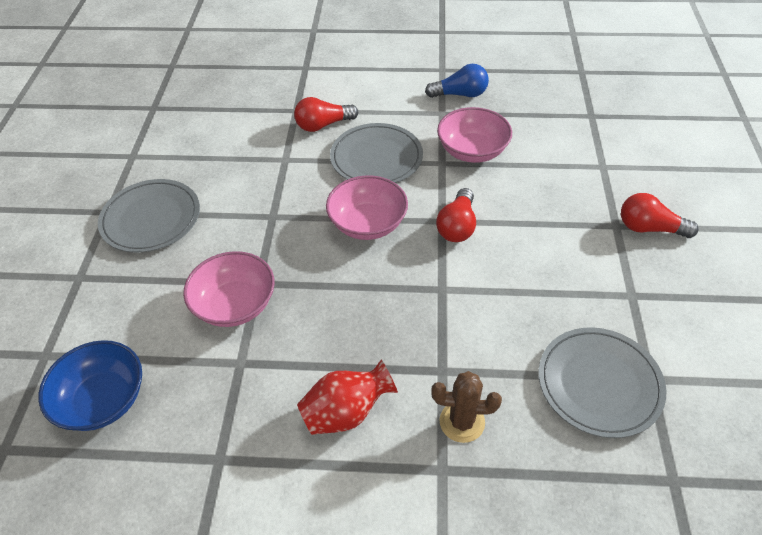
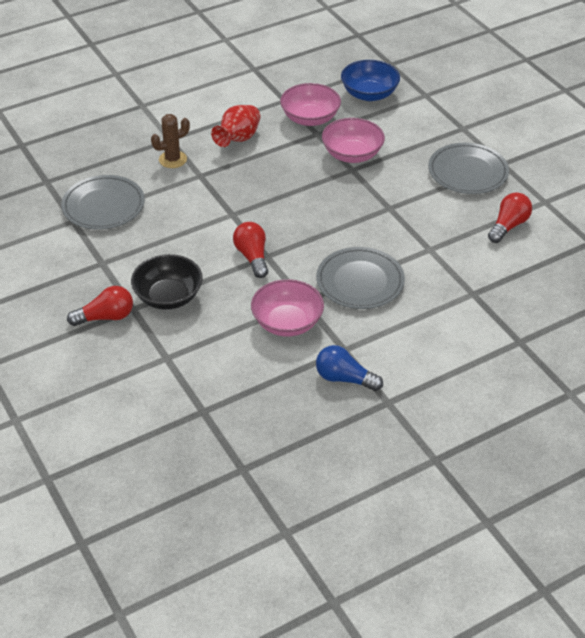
camera: 145 degrees right, 5 degrees down
(323, 125) = (434, 290): red light bulb -> red light bulb (508, 226)
(368, 224) = (318, 231): pink bowl -> pink bowl (310, 118)
(460, 94) = (344, 378): blue light bulb -> blue light bulb turned 60 degrees clockwise
(572, 222) = (168, 297): none -> black bowl

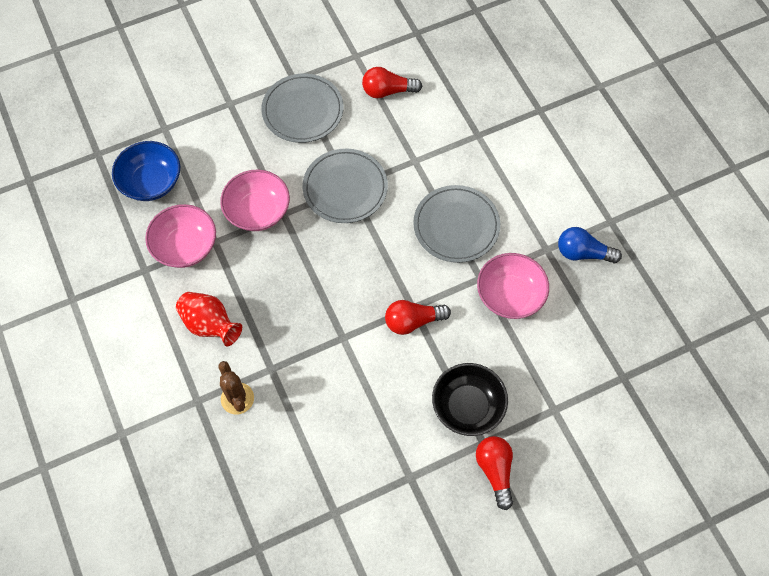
camera: 85 degrees left, 20 degrees up
(103, 206) = (312, 477): grey plate -> grey plate (345, 188)
(344, 378) = (583, 253): blue light bulb -> blue light bulb turned 75 degrees clockwise
(508, 226) = (388, 91): red light bulb -> red light bulb turned 45 degrees counterclockwise

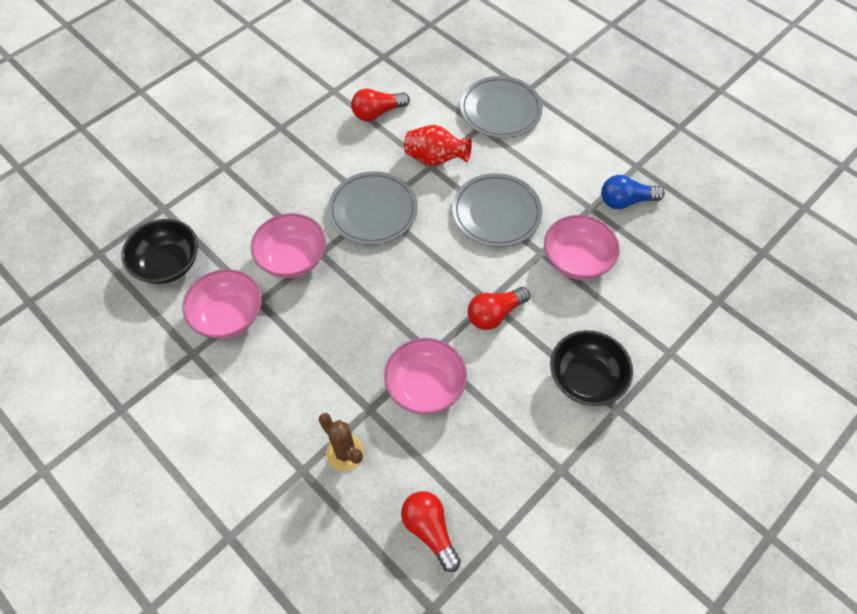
camera: 20 degrees left, 5 degrees down
(151, 182) = (168, 264): blue bowl -> black bowl
(210, 325) = (286, 386): red vase -> red vase (435, 159)
(303, 110) = (301, 153): grey plate -> grey plate (500, 110)
(326, 365) = (425, 386): none -> pink bowl
(495, 471) = (642, 433): red light bulb -> red light bulb (430, 530)

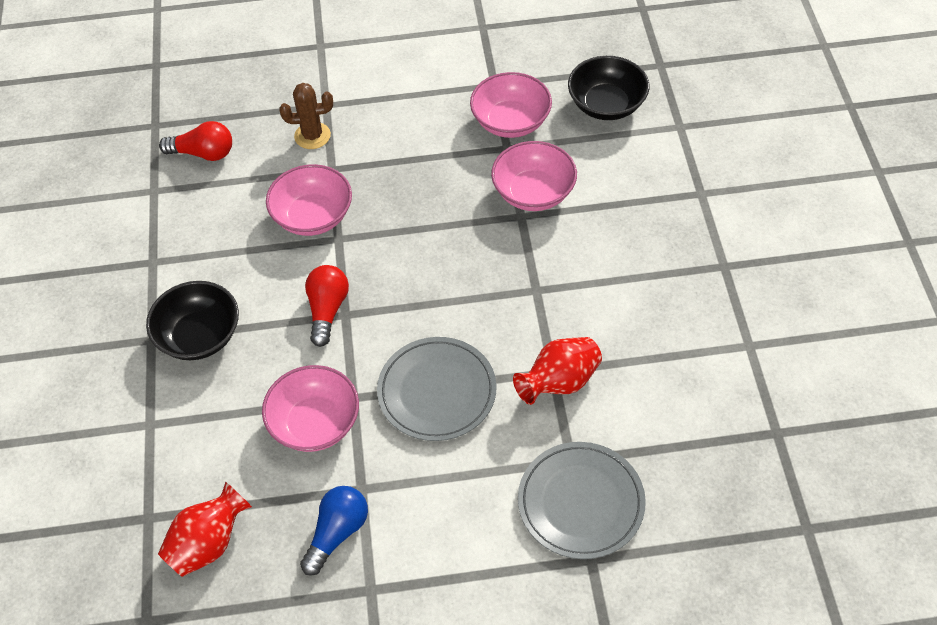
camera: 130 degrees right, 5 degrees down
(373, 210) = (536, 284): grey plate -> none
(377, 113) = (677, 368): red light bulb -> none
(696, 257) = (209, 543): none -> red vase

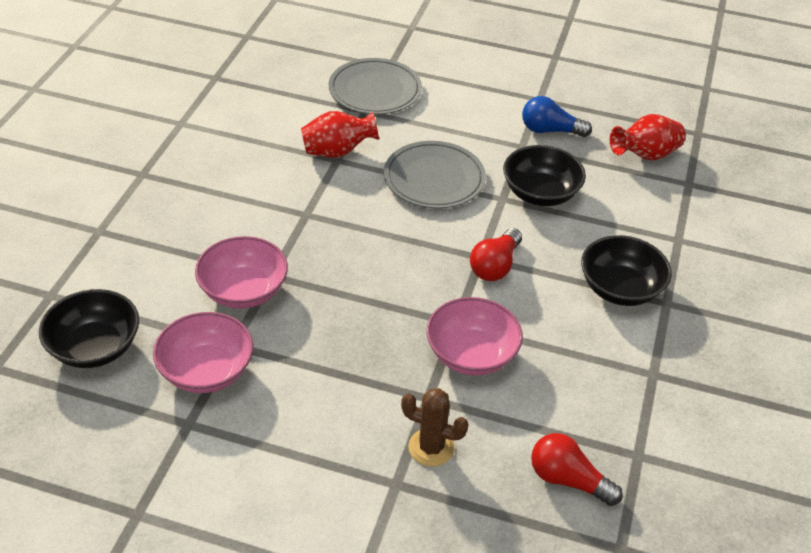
camera: 160 degrees left, 10 degrees down
(315, 423) = (540, 193): pink bowl -> black bowl
(337, 533) = (550, 130): blue light bulb -> blue light bulb turned 45 degrees clockwise

